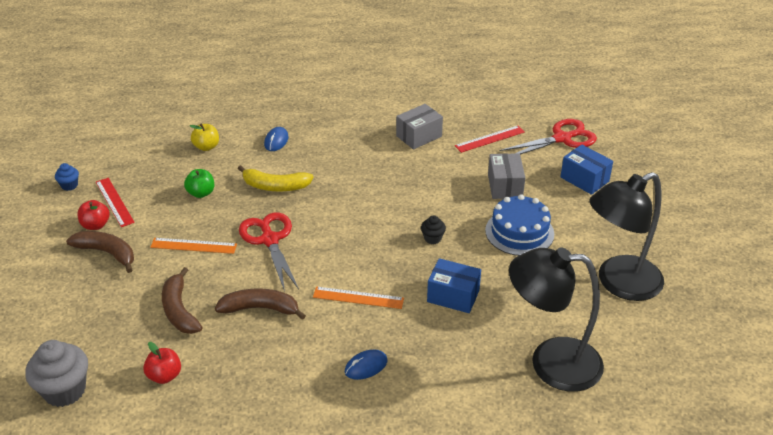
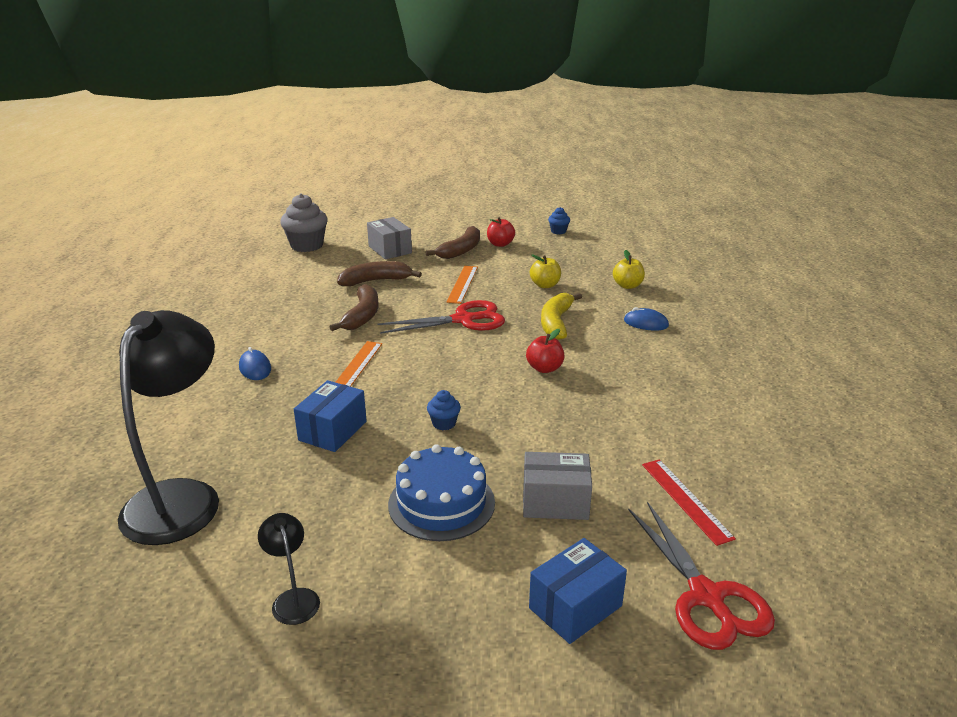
camera: 95 degrees right, 10 degrees down
(114, 202) = (533, 249): red ruler -> none
(164, 376) = (300, 278): red apple -> red apple (544, 368)
(201, 193) = (545, 285): green apple -> yellow apple
(419, 136) = (678, 428): grey box -> grey box (390, 249)
(432, 238) = (444, 423): black cupcake -> blue cupcake
(619, 283) = (293, 598): black lamp -> black lamp, size x0.43

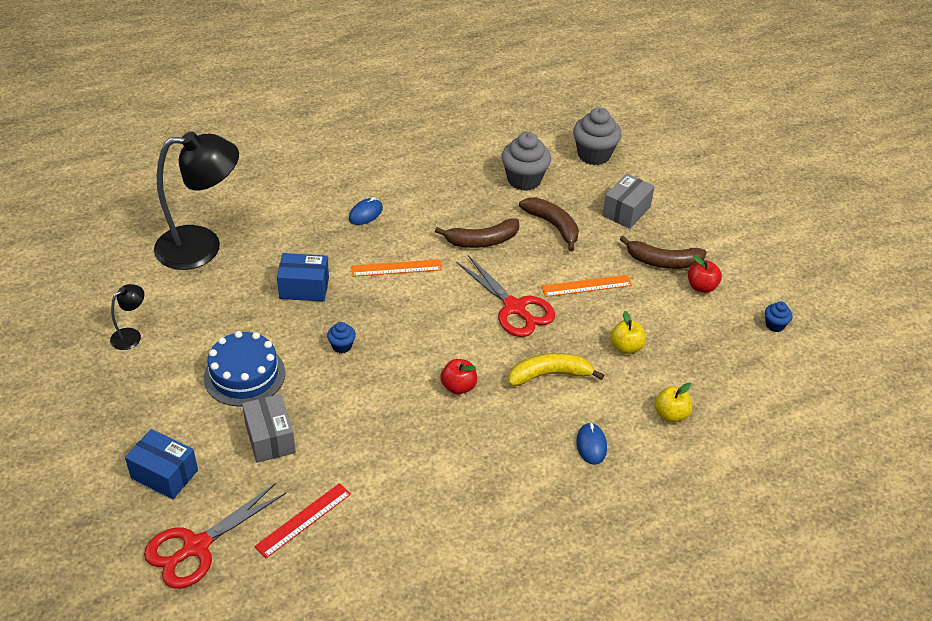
camera: 65 degrees right, 15 degrees up
(302, 279) = (524, 180): none -> grey cupcake

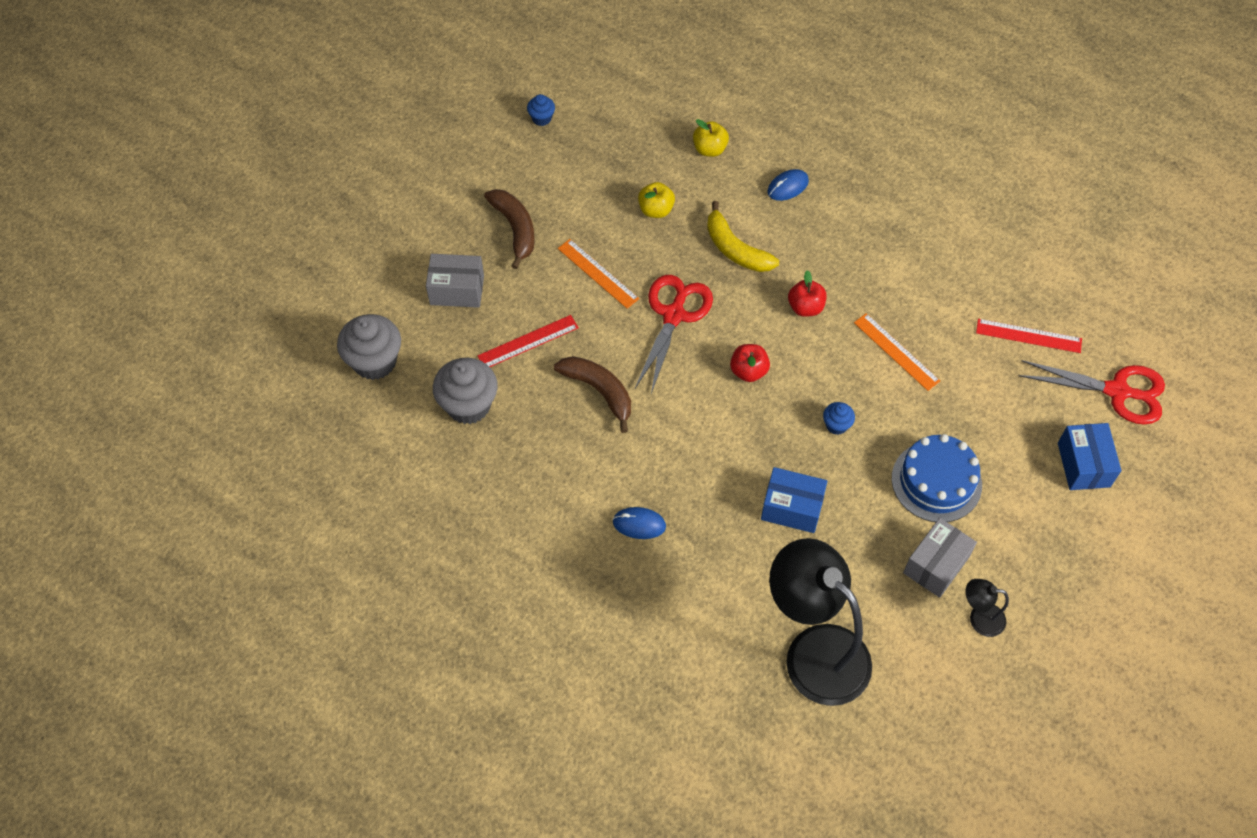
camera: 120 degrees left, 15 degrees up
(270, 438) = (980, 412): grey box -> grey box (936, 565)
(304, 288) = (792, 508): blue box -> blue box turned 45 degrees counterclockwise
(396, 268) = (698, 444): orange ruler -> orange ruler (896, 351)
(553, 226) = (528, 342): brown banana -> red ruler
(701, 287) = (529, 187): red apple -> red apple (748, 371)

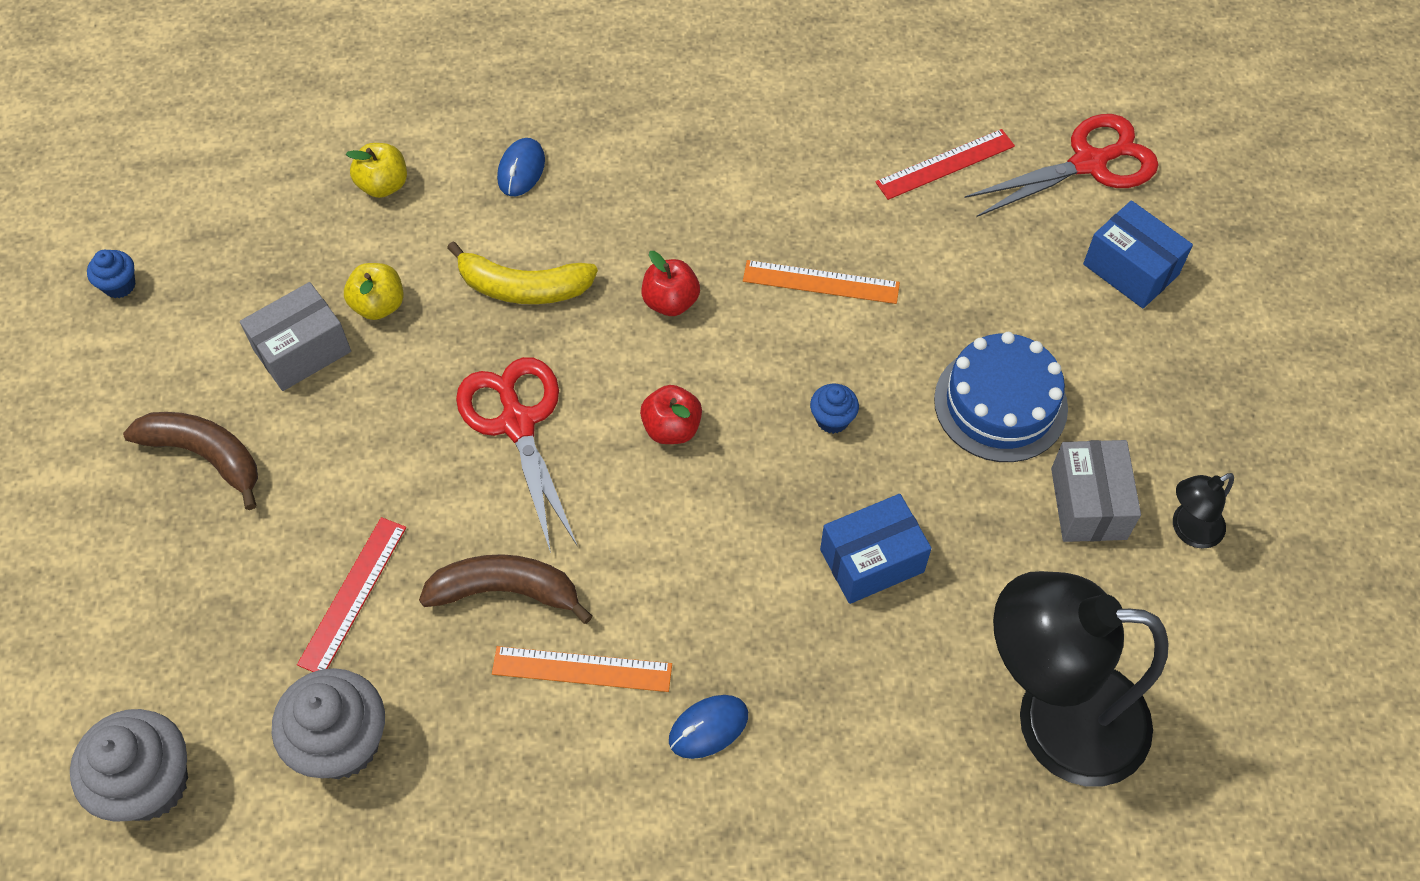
camera: 40 degrees left, 0 degrees up
(457, 290) = (190, 595): grey box -> grey box (302, 351)
(598, 273) = (371, 437): orange ruler -> orange ruler (582, 669)

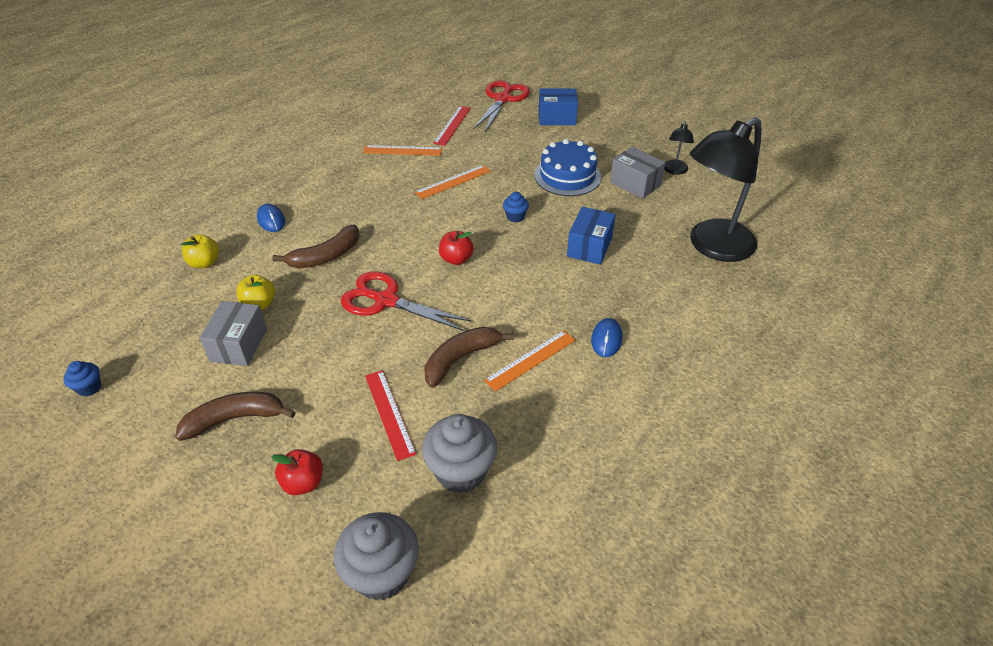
camera: 45 degrees left, 15 degrees down
(523, 287) = (325, 256): yellow banana -> brown banana
(670, 302) = (400, 222): red apple -> red apple (303, 483)
(816, 164) = (402, 150): none -> orange ruler

